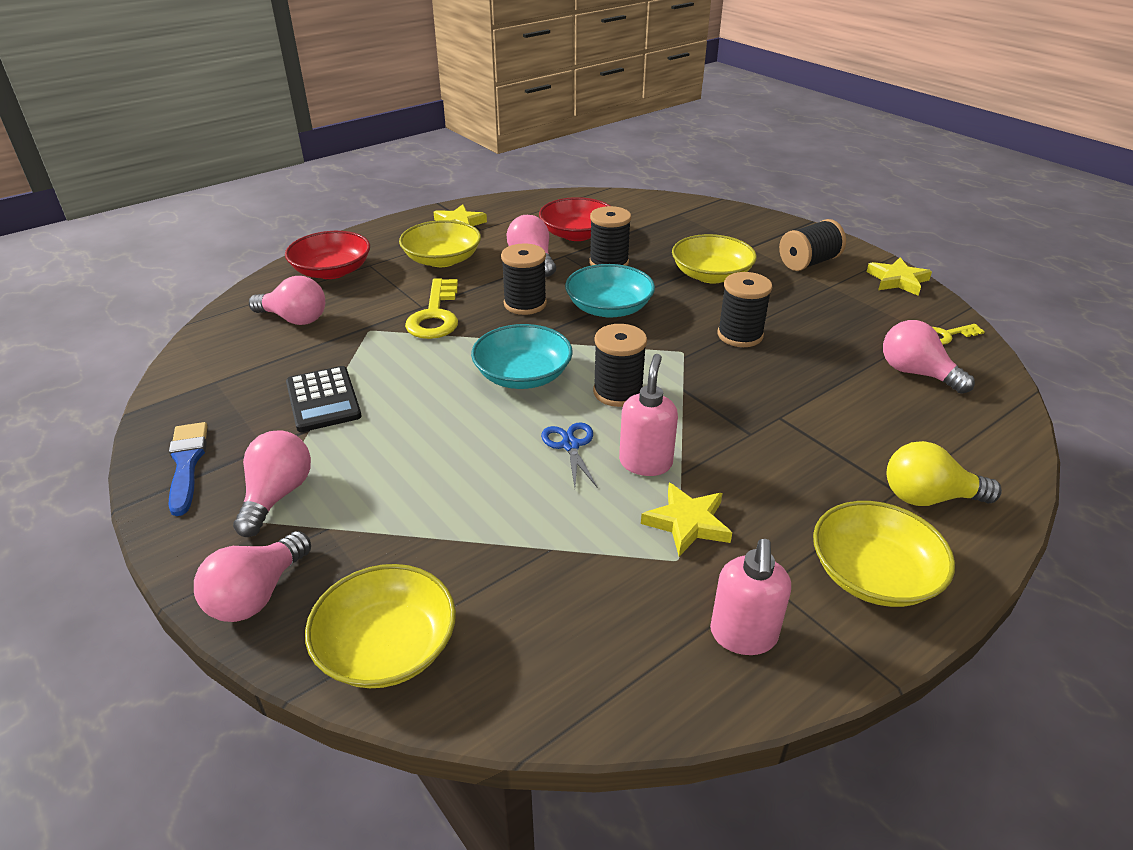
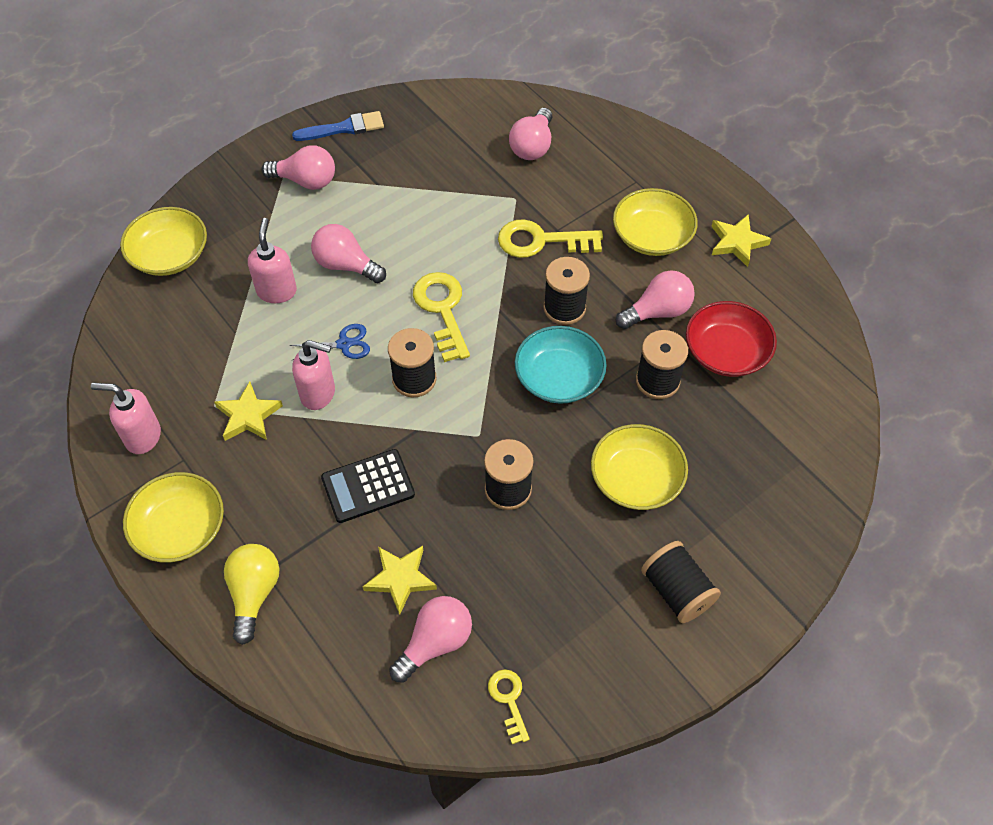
camera: 90 degrees right, 20 degrees up
(257, 594) = (219, 189): pink light bulb -> pink light bulb (346, 265)
(323, 400) = (413, 185): black calculator -> black calculator (368, 486)
(332, 271) = (621, 156): red bowl -> none
(479, 511) = (277, 291): none -> pink soap dispenser
(523, 375) = (442, 310): turquoise bowl -> yellow key
(897, 280) = (637, 686): yellow star -> yellow star (400, 579)

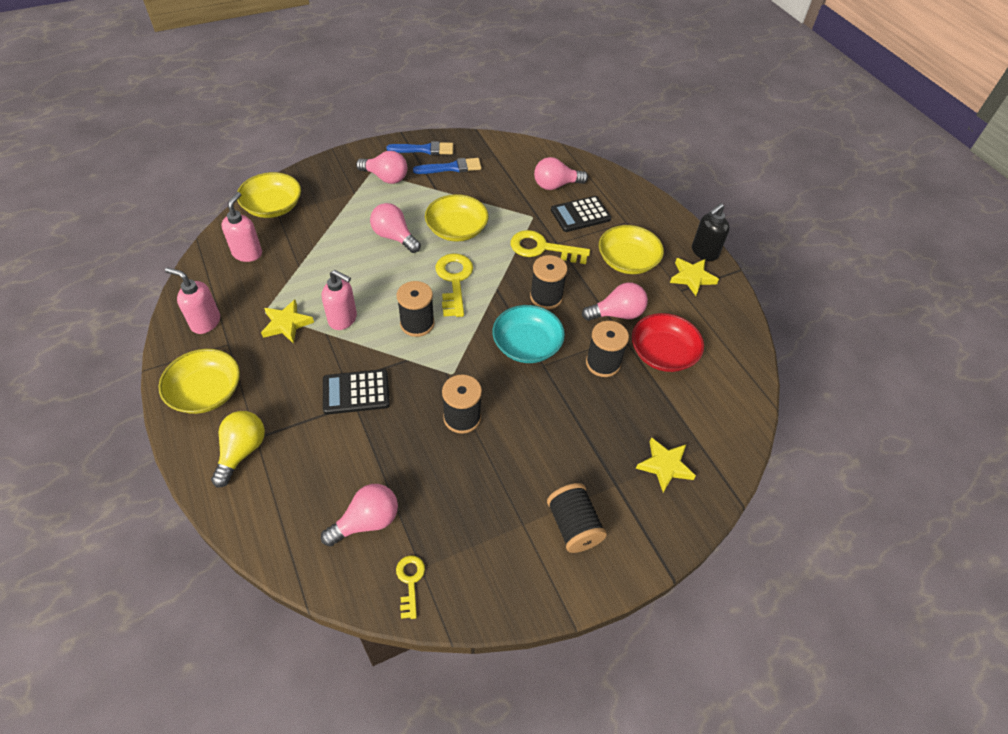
camera: 10 degrees right, 5 degrees down
(277, 291) = (339, 244): pink soap dispenser -> pink soap dispenser (247, 253)
(344, 344) = (374, 289): blue scissors -> none
(388, 148) = (451, 168): none -> blue brush
(400, 579) = (356, 466): yellow star -> yellow star (665, 466)
(532, 146) = (556, 185): pink light bulb -> pink light bulb turned 45 degrees clockwise
(576, 183) = (580, 215): none -> black calculator
(636, 479) = (565, 432): yellow bowl -> yellow bowl (457, 229)
(744, 204) = (704, 252): none -> black soap dispenser

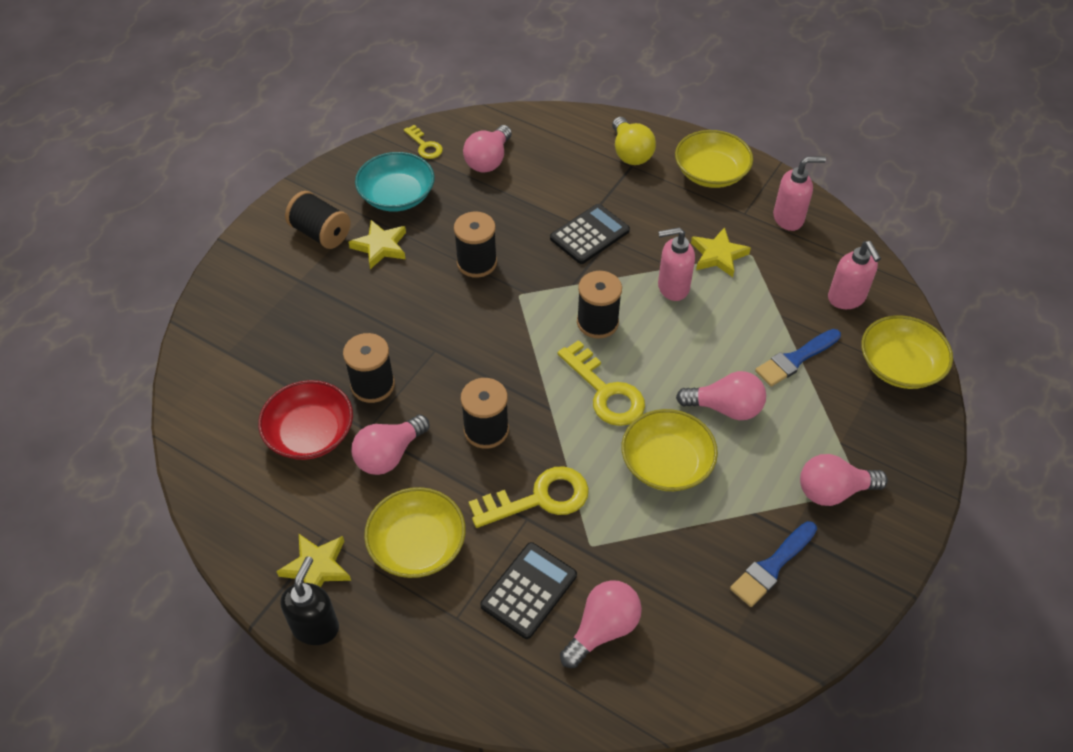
camera: 150 degrees right, 0 degrees up
(424, 149) = (842, 578): blue brush -> blue brush (795, 359)
(527, 345) = (467, 361): turquoise bowl -> turquoise bowl (397, 196)
(665, 466) = (259, 317): yellow star -> yellow star (380, 246)

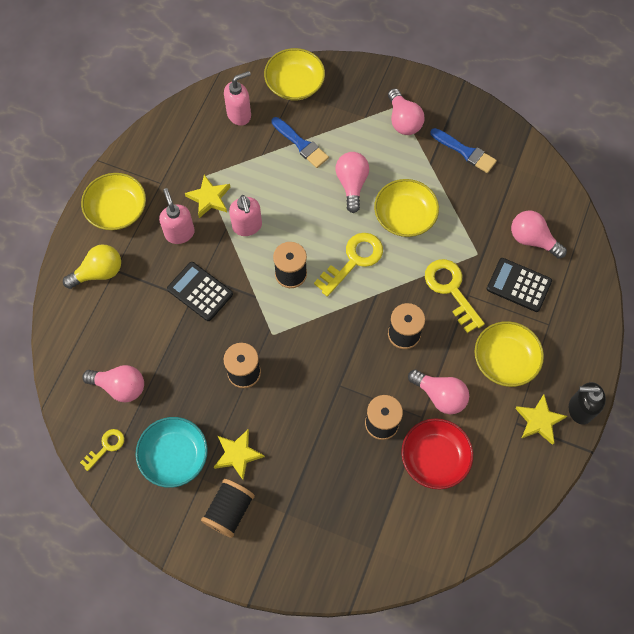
camera: 100 degrees left, 15 degrees up
(788, 218) = (163, 153): pink soap dispenser -> pink soap dispenser (179, 233)

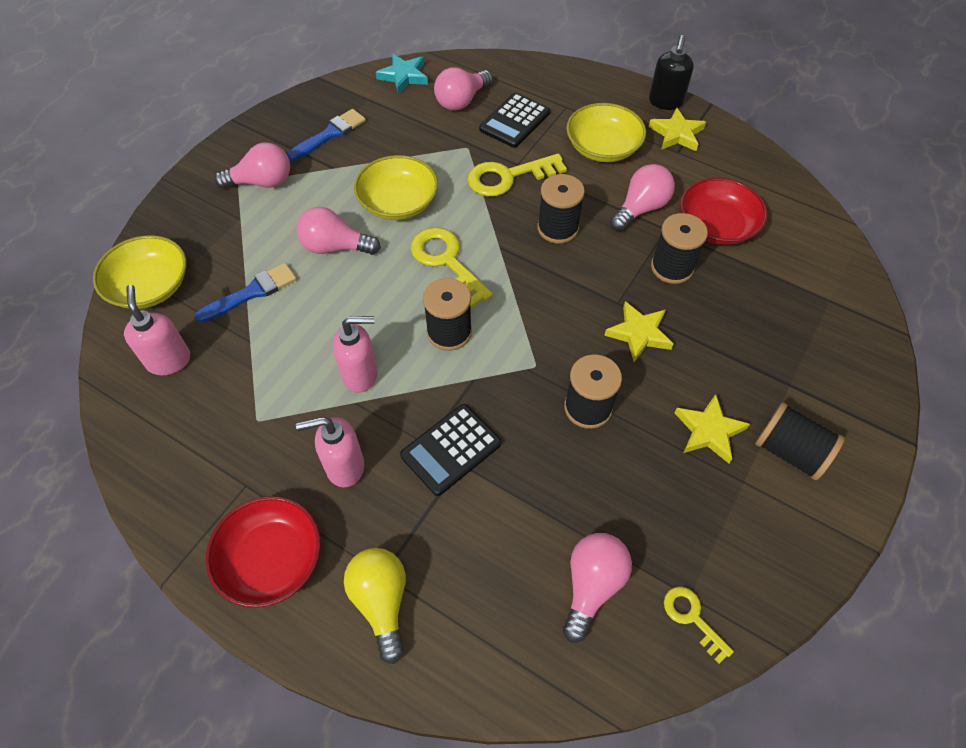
camera: 80 degrees left, 10 degrees down
(117, 209) = (271, 559): yellow bowl -> red bowl
(174, 456) = (709, 515): turquoise bowl -> none
(209, 198) = (297, 418): yellow star -> yellow star (639, 334)
(550, 189) = (404, 76): none -> turquoise star

